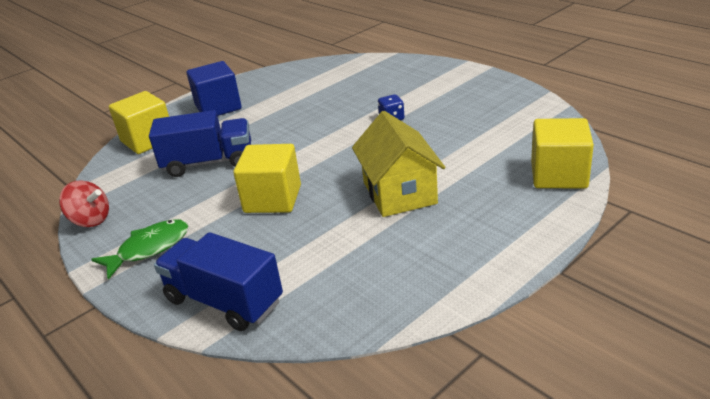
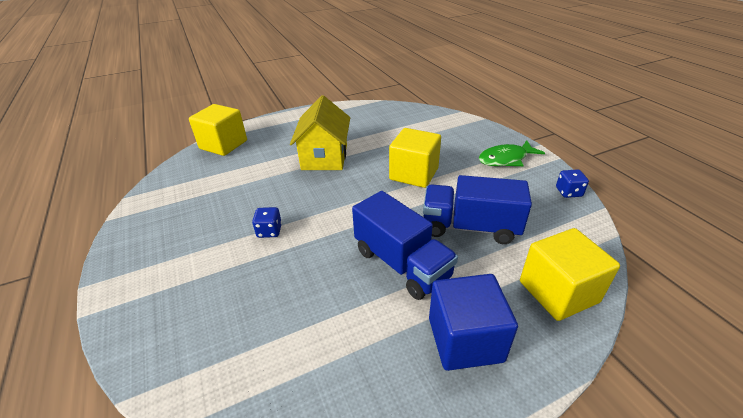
camera: 165 degrees left, 5 degrees up
(90, 220) = (568, 192): red spinning top -> blue dice
(224, 301) = (451, 124): blue truck -> blue truck (401, 263)

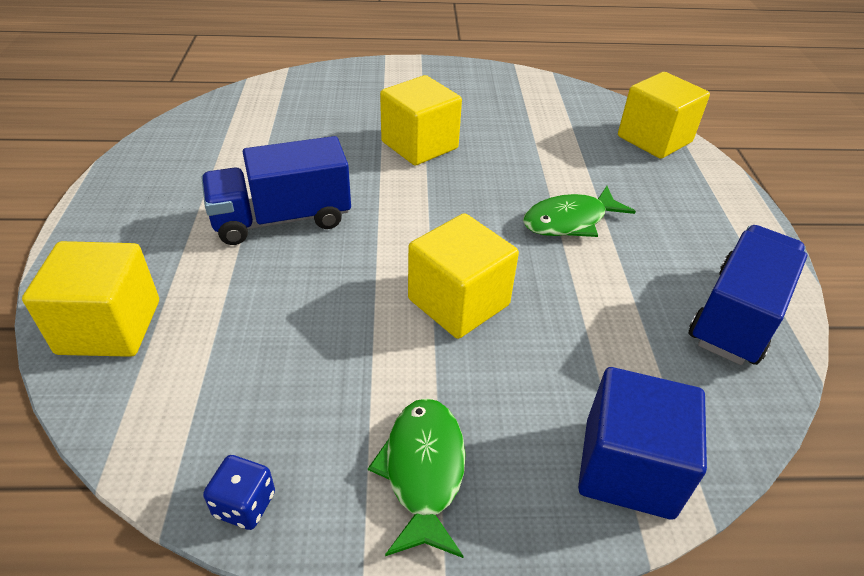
camera: 110 degrees right, 5 degrees up
(269, 231) = (419, 145): blue dice -> yellow cube
(324, 157) = (570, 221): yellow house -> green fish
(465, 339) = (150, 223): blue cube -> blue cube (628, 467)
(470, 227) = (284, 305): blue truck -> blue truck (736, 316)

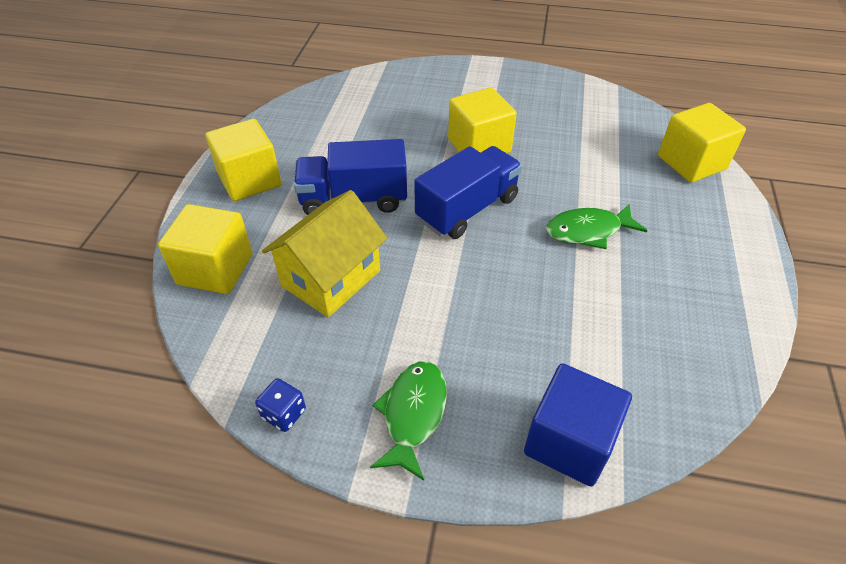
camera: 15 degrees right, 5 degrees up
(273, 316) = (331, 278): none -> yellow house
(458, 302) = (474, 288): yellow cube -> yellow cube (249, 180)
(736, 316) = (706, 336): blue truck -> blue truck (467, 209)

